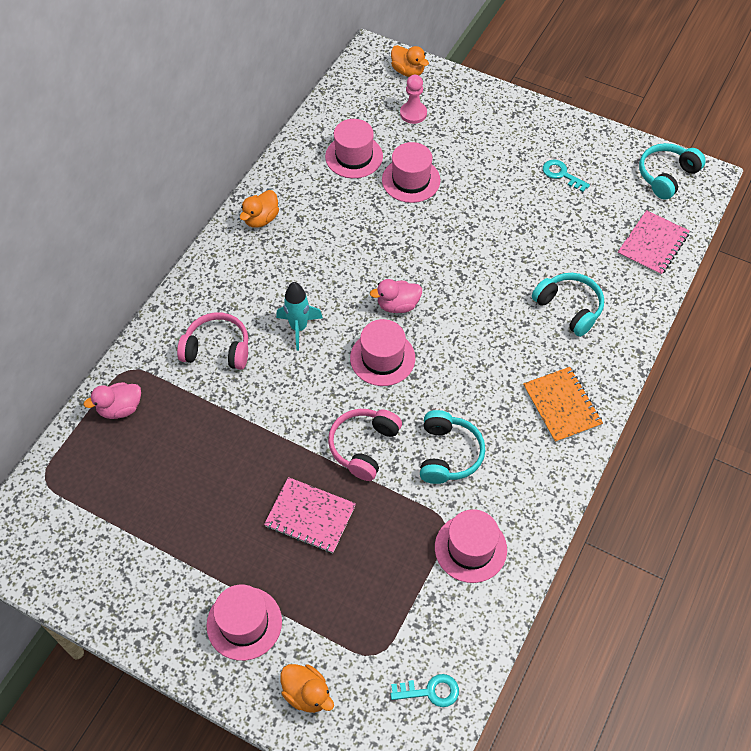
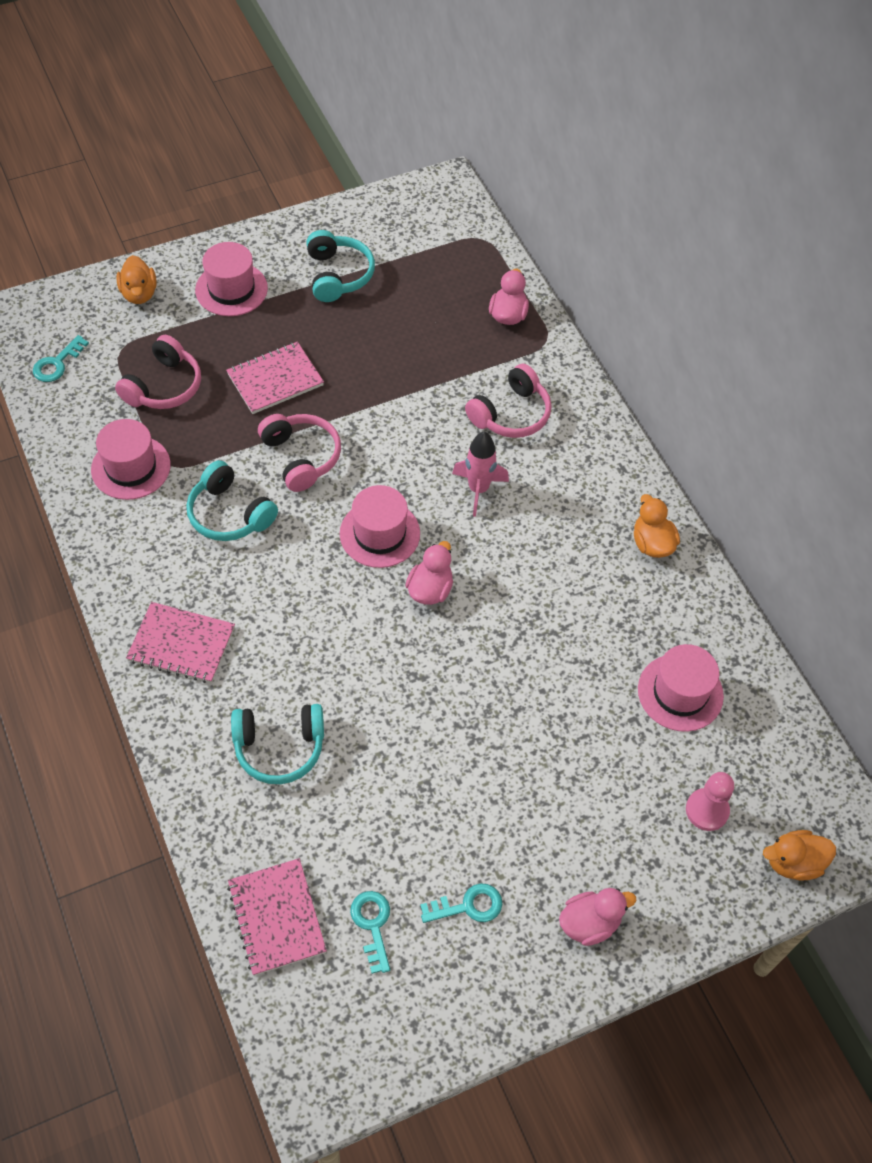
camera: 125 degrees right, 0 degrees up
(299, 328) = (478, 489): turquoise rocket -> pink rocket
(307, 693) = (139, 294): orange duck -> orange duck turned 90 degrees counterclockwise
(382, 589) = (164, 386): none -> pink headphones
(411, 180) = (595, 726): pink hat -> none
(519, 126) = (590, 923): none -> pink duck
(561, 406) = (181, 644): orange notebook -> pink notebook
(612, 205) = (372, 925): none -> turquoise key
(666, 176) = (359, 1040): turquoise headphones -> turquoise headphones (338, 275)

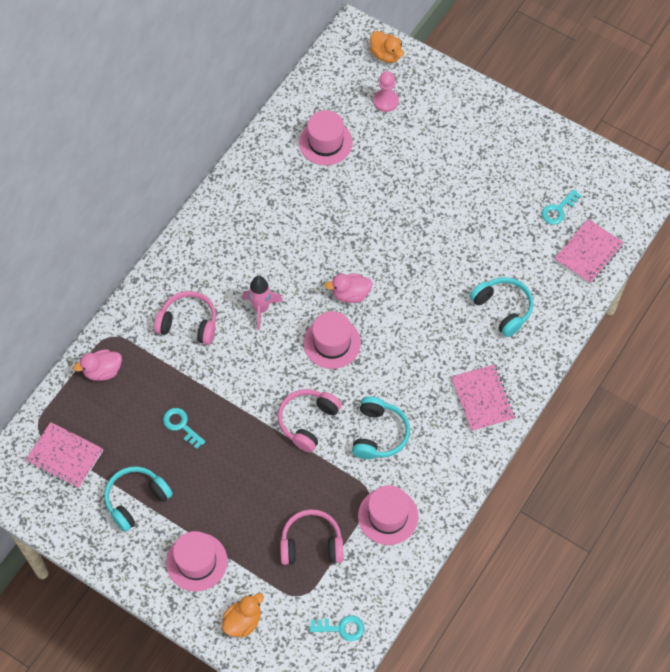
camera: 120 degrees left, 5 degrees up
(275, 380) = (257, 478): pink notebook -> pink notebook (65, 456)
(468, 906) = (516, 175): turquoise key -> turquoise key (181, 425)
(590, 923) = (483, 122): pink duck -> none
(652, 543) = (235, 200): orange duck -> none

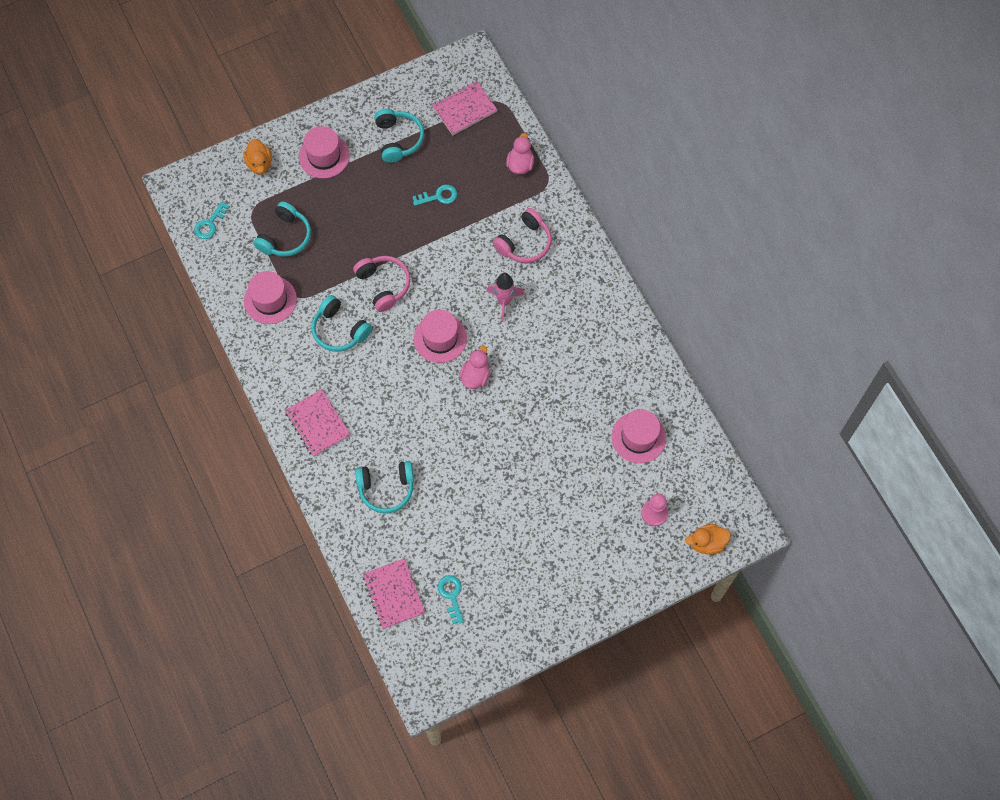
camera: 120 degrees right, 5 degrees up
(311, 544) = (285, 237): pink headphones -> turquoise headphones
(482, 399) = (318, 424): pink notebook -> pink notebook turned 45 degrees clockwise

